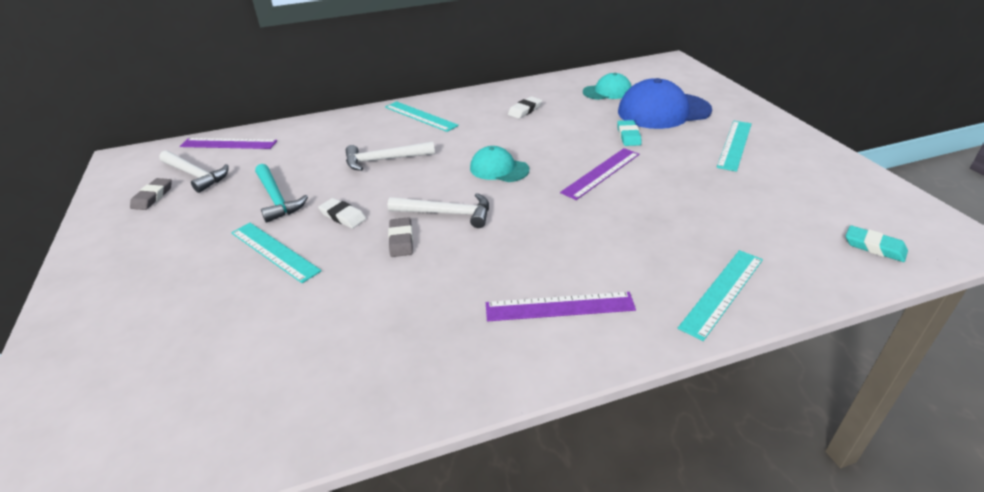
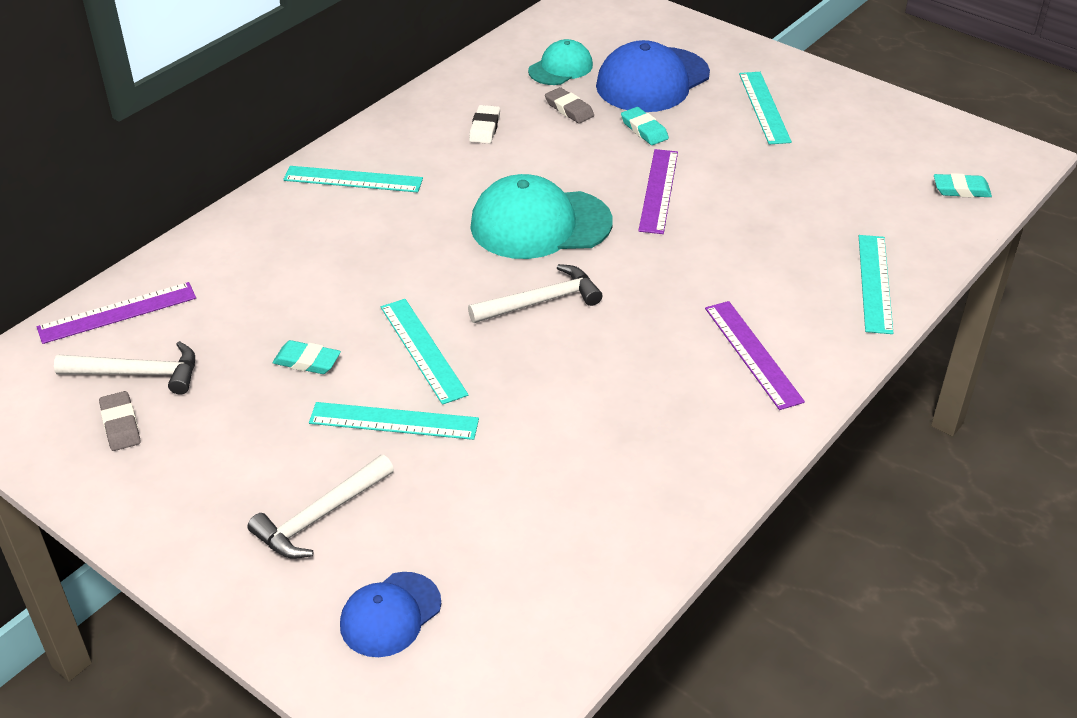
camera: 35 degrees left, 5 degrees up
(106, 379) = (390, 614): none -> blue cap
(276, 199) = (307, 361): turquoise hammer -> turquoise eraser
(343, 216) = (422, 350): white eraser -> turquoise ruler
(384, 160) = (382, 260): white hammer -> white hammer (319, 516)
(401, 240) = (526, 351): grey eraser -> grey eraser (569, 109)
(499, 169) = (540, 224): turquoise cap -> turquoise cap, size x1.75
(559, 306) = (752, 354): purple ruler -> purple ruler turned 75 degrees counterclockwise

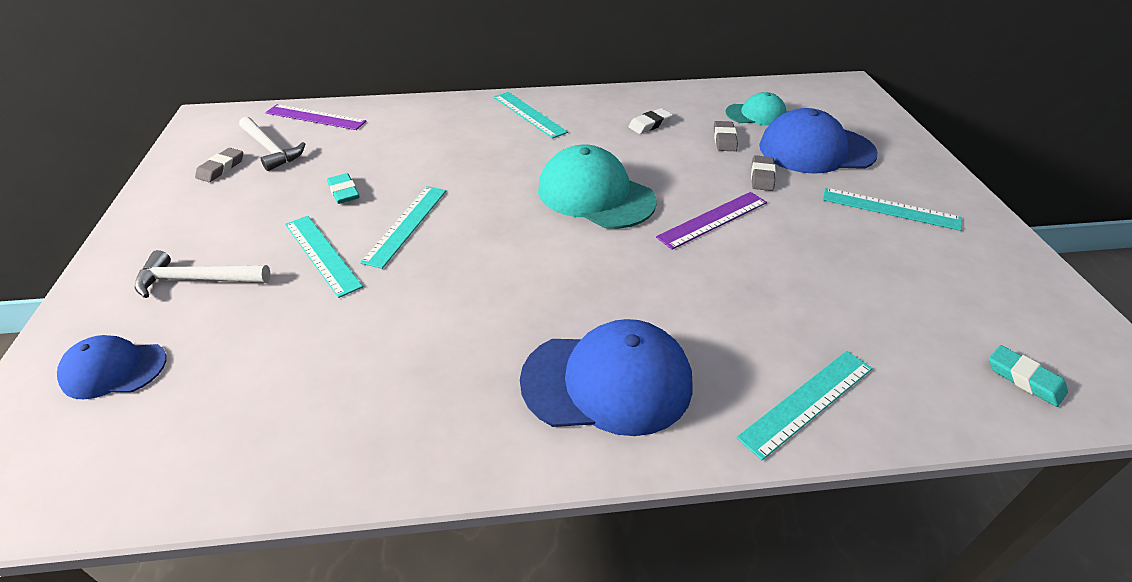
camera: 45 degrees right, 0 degrees up
(541, 301) = (519, 241): white hammer -> none
(644, 130) = (762, 176): turquoise eraser -> grey eraser
(752, 354) = (607, 382): purple ruler -> blue cap
(764, 107) = (890, 209): turquoise ruler -> turquoise ruler turned 75 degrees clockwise

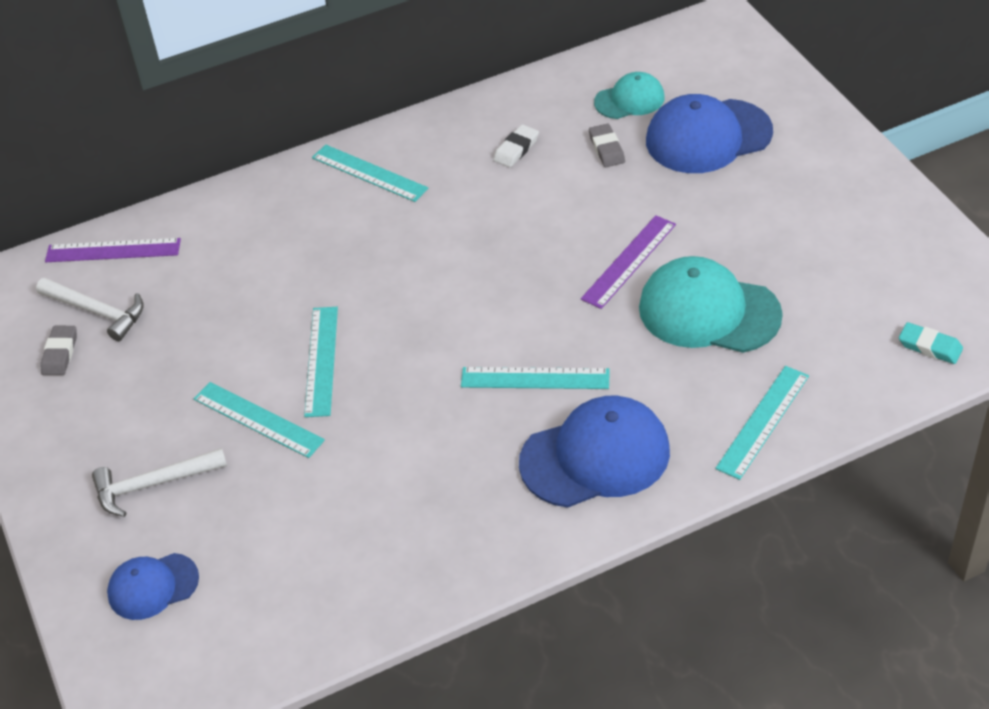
camera: 15 degrees left, 5 degrees up
(344, 192) = (226, 342): turquoise eraser -> none
(595, 195) = (498, 266): turquoise cap -> turquoise cap (708, 311)
(762, 176) = (661, 190): grey eraser -> none
(890, 209) = (797, 196): turquoise ruler -> turquoise ruler (535, 378)

